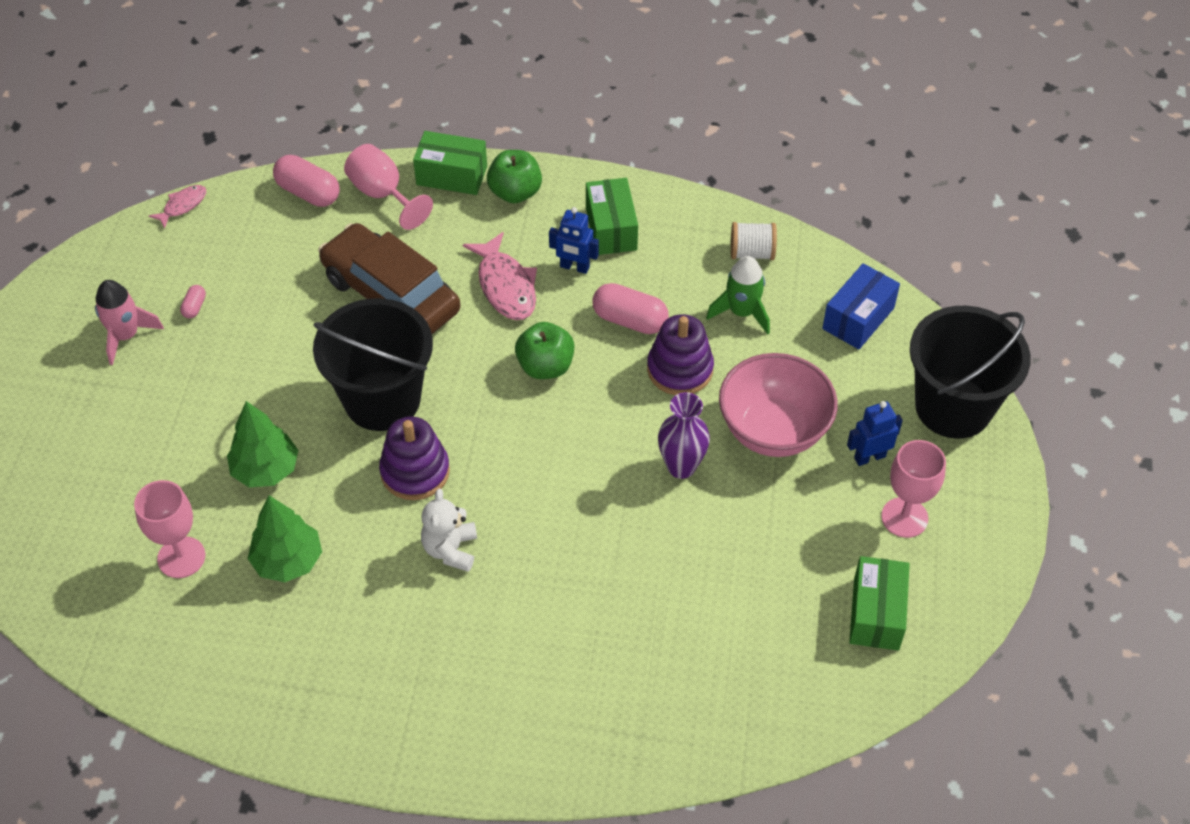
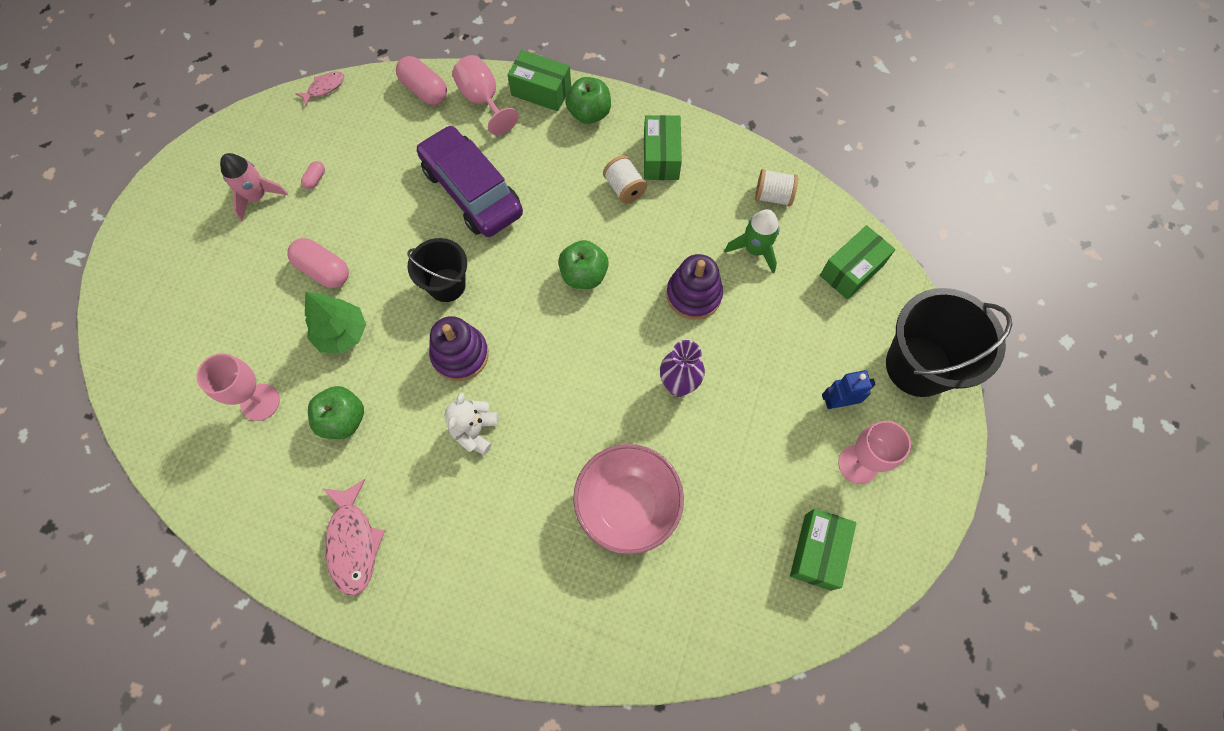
camera: 10 degrees right, 15 degrees up
(288, 561) = (343, 419): green tree -> green apple
(382, 399) = (446, 285): black bucket -> black bucket, size x0.60
(391, 294) = (472, 191): brown car -> purple car
(506, 286) = (565, 197): pink fish -> pink fish (353, 543)
(574, 267) = (624, 188): blue robot -> white spool
(630, 320) = (661, 243): pink capsule -> pink capsule (323, 270)
(773, 431) = (761, 364): pink bowl -> pink bowl (627, 506)
(858, 318) = (851, 270): blue box -> green box

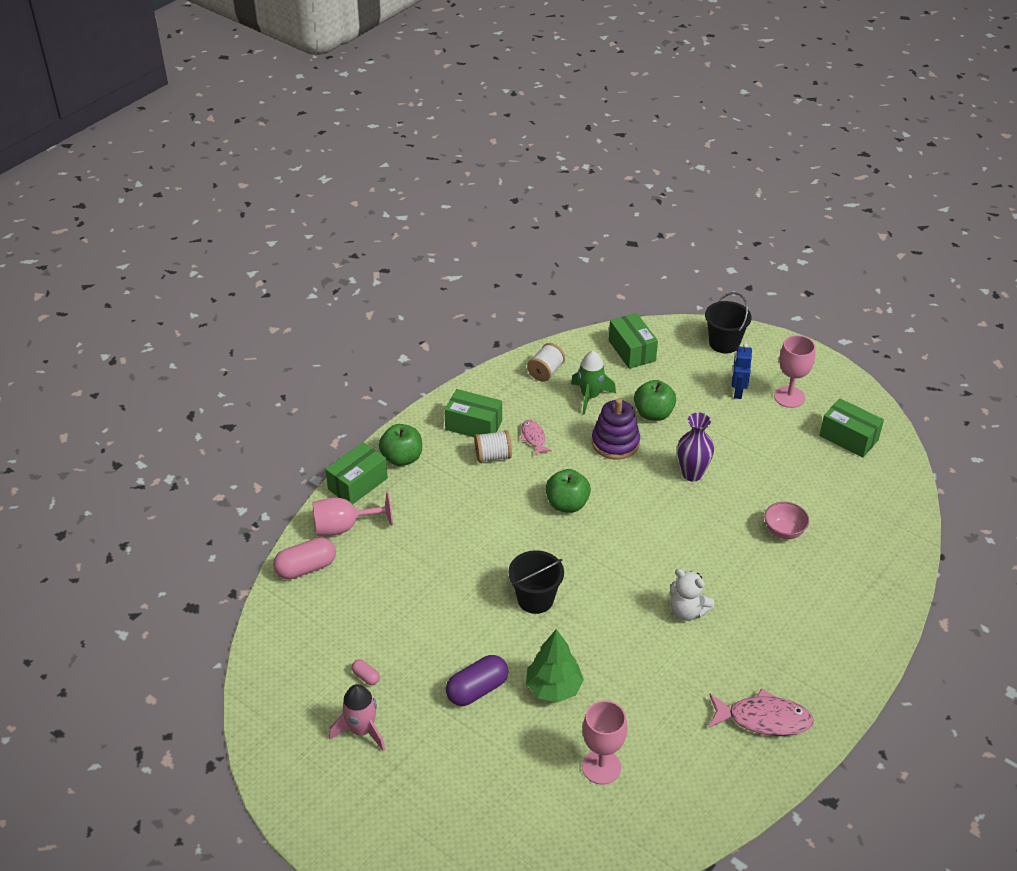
camera: 70 degrees left, 25 degrees down
(323, 270) = (477, 690): pink capsule -> purple capsule
(324, 88) = (254, 648): pink fish -> pink fish (533, 438)
(343, 419) = (643, 704): green apple -> green apple (653, 414)
(460, 355) = (610, 605): purple stacking toy -> none
(472, 191) = (443, 558): purple car -> none
(627, 506) = (784, 531): pink bowl -> pink bowl, size x0.51
(918, 366) = (724, 343): black bucket -> black bucket, size x0.60

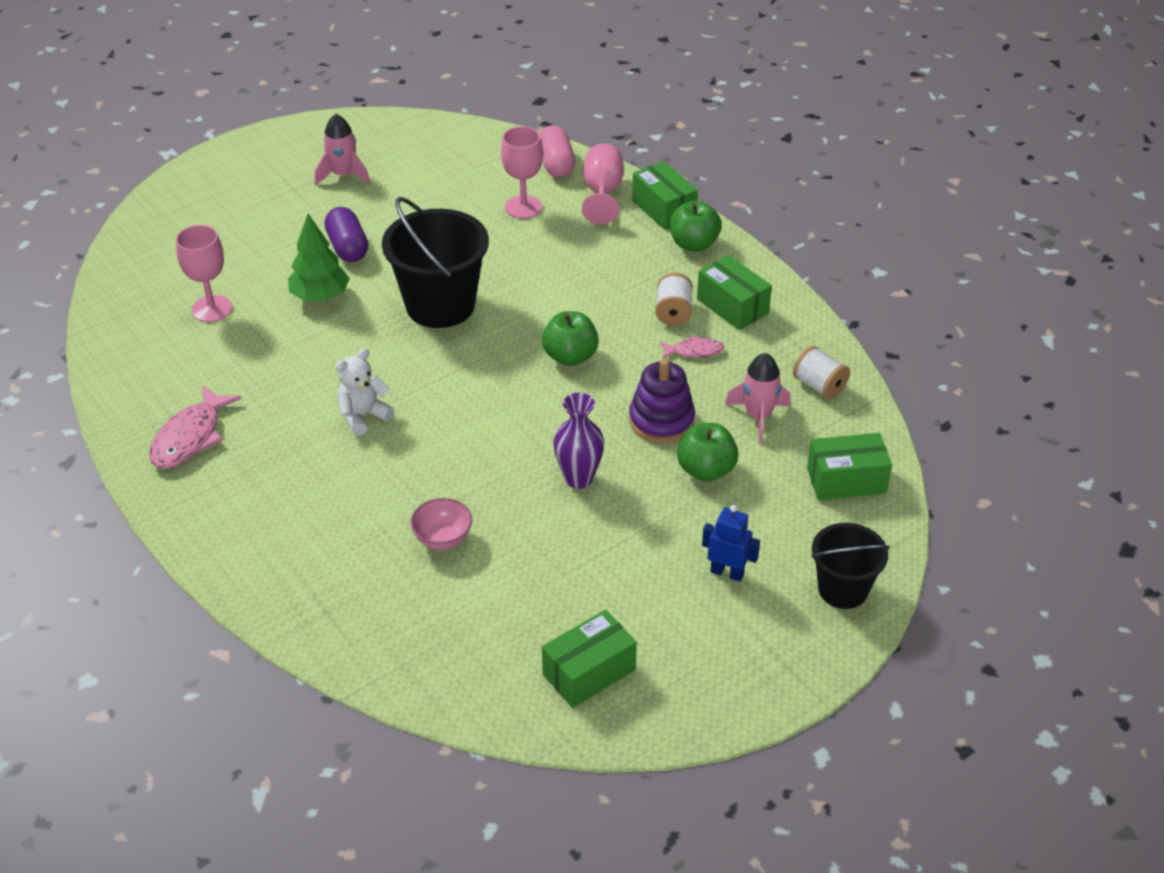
camera: 105 degrees right, 0 degrees up
(366, 676) = (402, 184): pink capsule -> none
(473, 425) = (732, 306): green box -> green box turned 75 degrees counterclockwise
(535, 599) = (440, 305): black bucket -> black bucket, size x1.67
(590, 396) = (758, 417): green rocket -> pink rocket
(789, 397) = (699, 630): pink goblet -> pink goblet (523, 207)

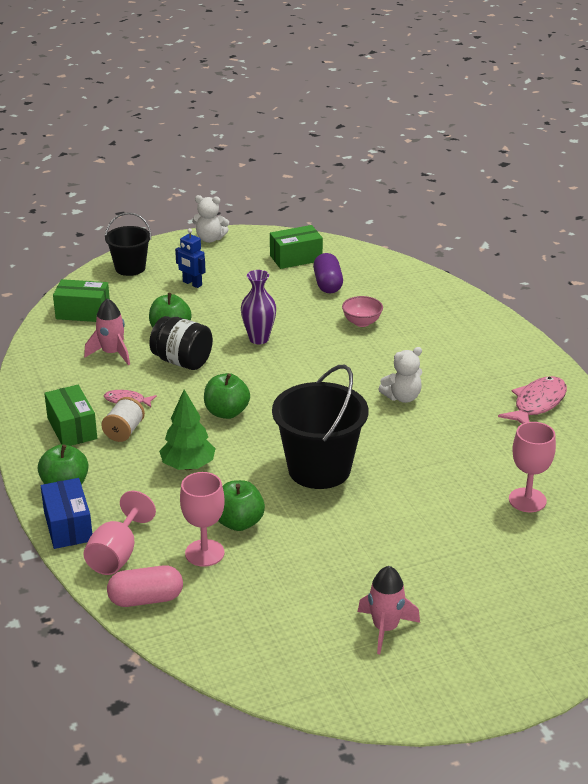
camera: 165 degrees left, 10 degrees down
(320, 296) = (426, 495): green tree -> green tree (188, 466)
(347, 247) = (393, 539): purple capsule -> purple capsule (328, 284)
(503, 238) = (239, 523): none -> green apple
(556, 164) = (146, 599): pink capsule -> pink capsule turned 75 degrees clockwise
(661, 421) = (182, 361): purple stacking toy -> black jar
(663, 209) = (68, 526): green box -> blue box
(757, 695) = (210, 239): none -> white teddy bear
(819, 386) = (52, 365): white spool -> none

